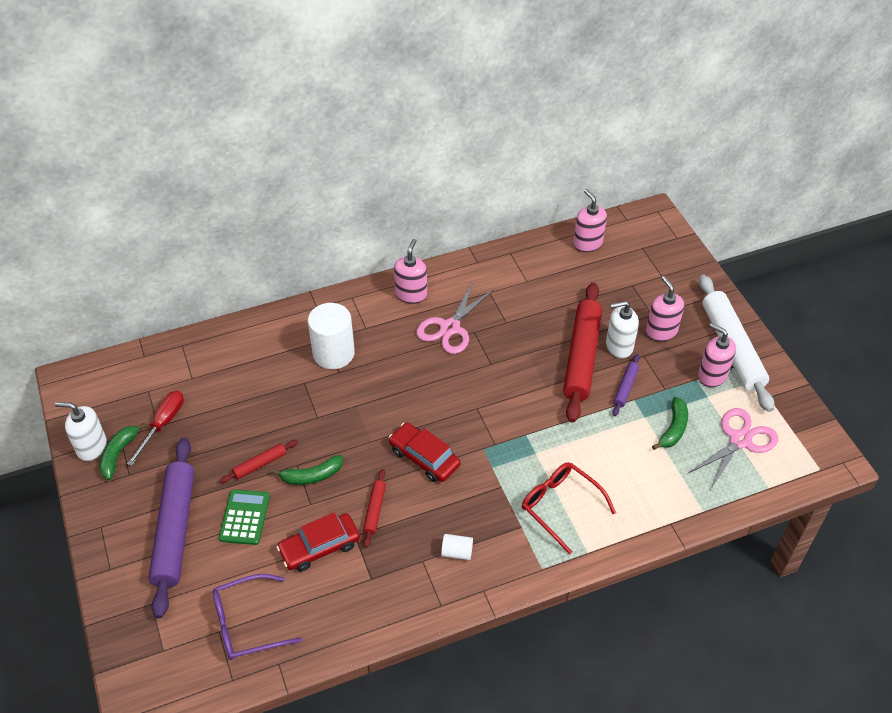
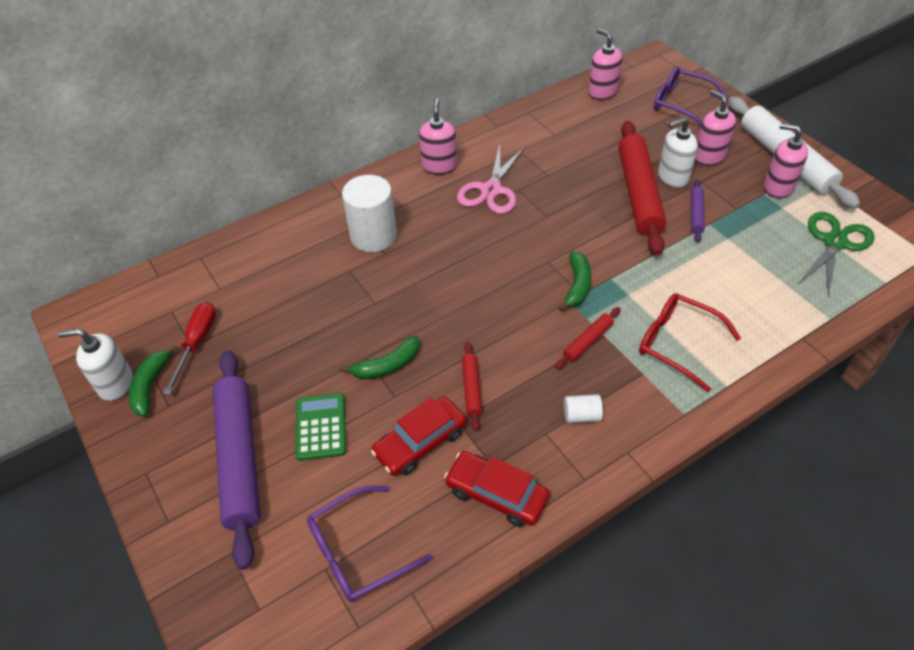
camera: 10 degrees left, 0 degrees up
(260, 464) = (323, 365): red rolling pin -> red rolling pin (587, 341)
(424, 457) = (508, 322): red car -> red car (496, 494)
(657, 270) = (681, 104): none -> purple glasses
(673, 428) = (762, 244): green banana -> green banana (577, 286)
(740, 440) = (835, 242): pink scissors -> green scissors

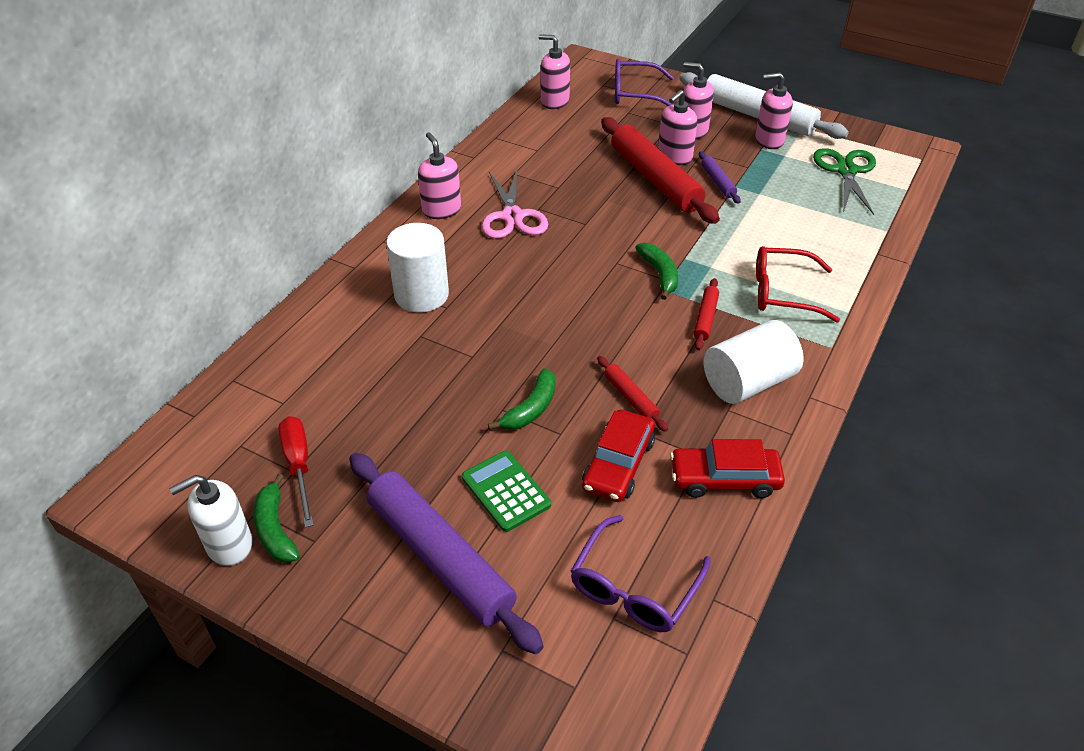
camera: 30 degrees left, 5 degrees down
(581, 415) = (748, 382): white cylinder -> white cylinder, size x2.15
(672, 177) = (674, 157): white soap dispenser -> pink soap dispenser

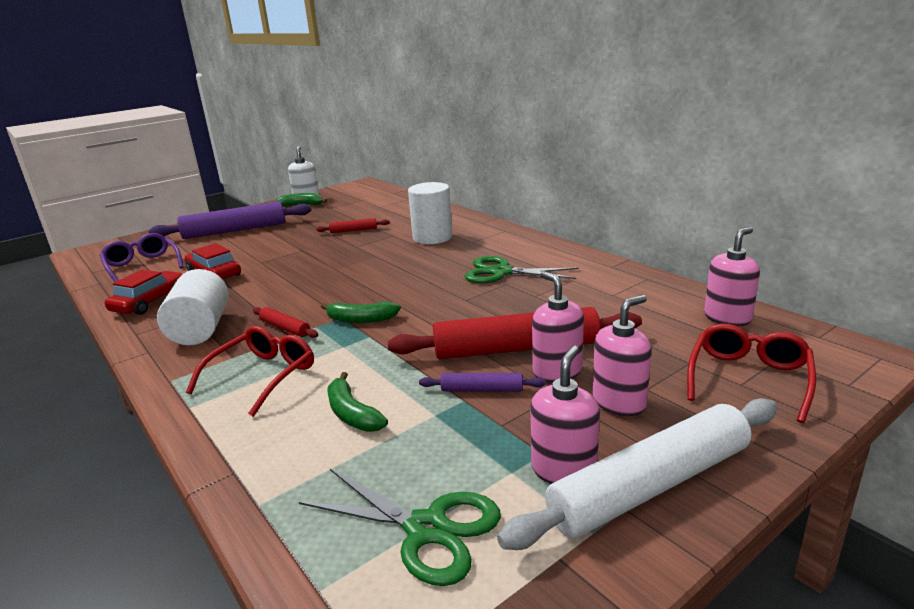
camera: 115 degrees right, 20 degrees down
(299, 466) = (332, 209): red screwdriver -> none
(441, 210) = (531, 249): pink soap dispenser -> none
(506, 491) = (246, 245): green calculator -> none
(512, 216) = (501, 272): pink scissors -> green scissors
(531, 409) = (291, 257): green banana -> green banana (352, 414)
(630, 398) = (254, 285): red rolling pin -> red rolling pin (353, 230)
(634, 93) = (748, 378): purple glasses -> red glasses

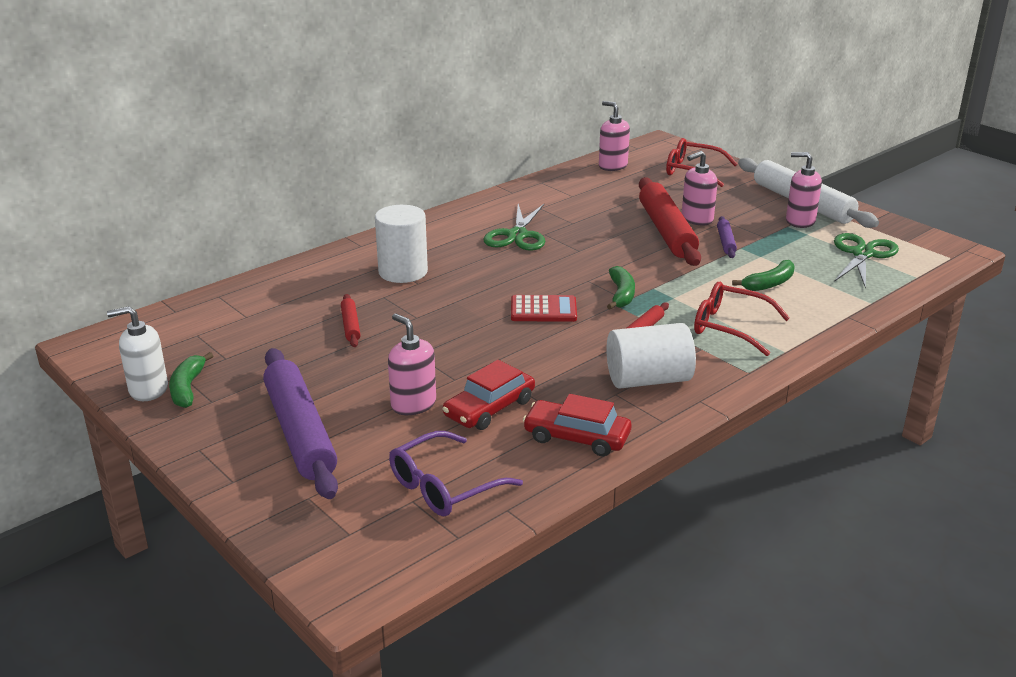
camera: 95 degrees left, 5 degrees up
(347, 286) = (543, 310): none -> red calculator
(619, 402) = (728, 204): pink soap dispenser -> pink soap dispenser (413, 404)

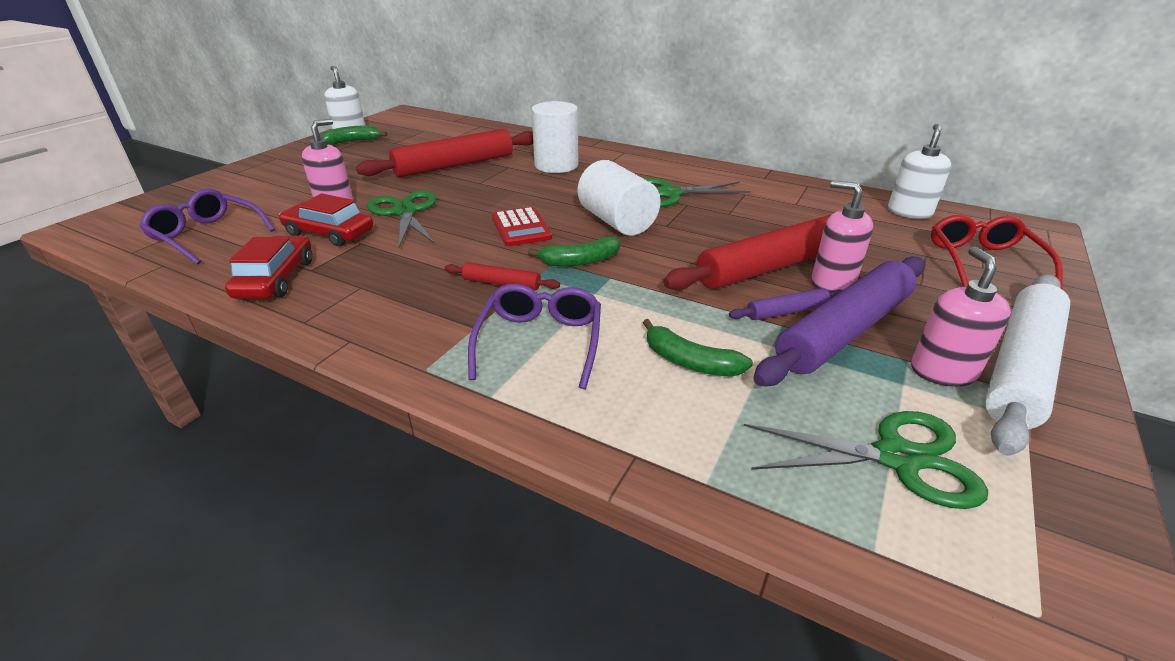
camera: 70 degrees right, 5 degrees up
(300, 432) = (295, 178): purple rolling pin -> purple rolling pin (844, 331)
(350, 325) = (455, 165): red rolling pin -> red rolling pin, size x2.22
(465, 364) = (405, 212): none -> green scissors
(612, 166) = (909, 212): pink soap dispenser -> white soap dispenser
(648, 379) = (392, 301): white cylinder -> white cylinder (617, 222)
(729, 327) = (540, 341): red glasses -> purple glasses

